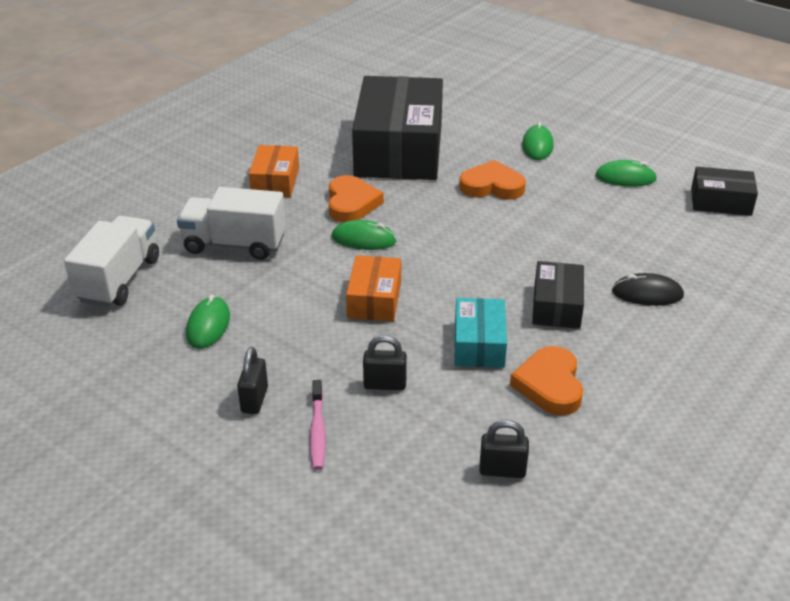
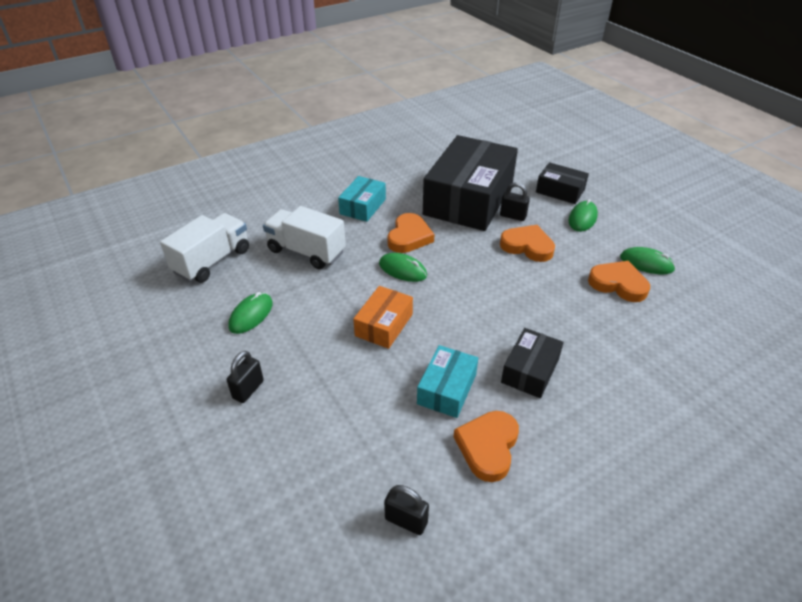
camera: 20 degrees right, 5 degrees up
(275, 181) = (363, 206): orange box -> turquoise box
(317, 431) = (279, 433): pink toothbrush -> none
(385, 384) = (352, 405): black padlock -> black padlock (513, 216)
(606, 204) = (618, 284): none -> orange heart
(647, 294) = (617, 380): black mouse -> none
(720, 202) = (726, 306): black box -> black box (560, 191)

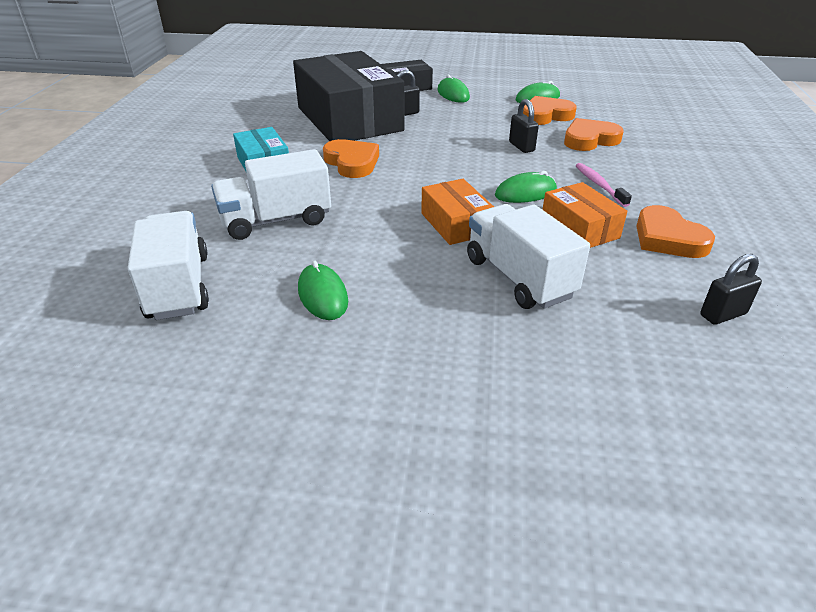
camera: 50 degrees left, 5 degrees down
(248, 389) = (445, 344): black padlock -> black padlock (521, 147)
(348, 388) = (519, 278): none -> white truck
(402, 270) = (393, 184): green mouse -> green mouse (525, 193)
(447, 389) = (579, 228): turquoise box -> orange box
(527, 246) = (452, 124): orange heart -> orange heart (589, 140)
(530, 370) = (599, 185): black box -> pink toothbrush

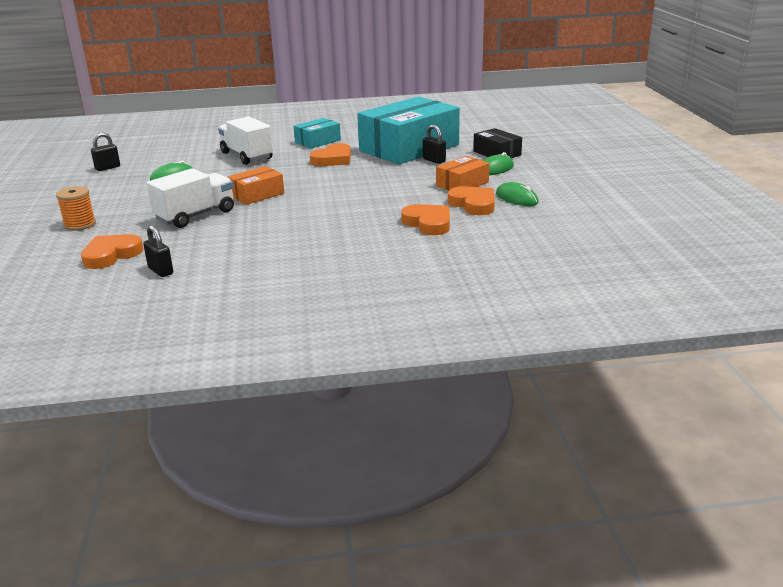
camera: 75 degrees right, 10 degrees down
(178, 287) = (177, 151): white truck -> none
(349, 119) = (409, 148): black box -> turquoise box
(520, 410) = (80, 224): none -> orange spool
(521, 147) = (394, 201): black padlock -> black padlock (107, 168)
(525, 193) = (310, 209): green mouse -> none
(579, 228) = (262, 227): orange box -> orange box (462, 184)
(599, 185) = (336, 230): pink toothbrush -> none
(668, 238) = (256, 255): orange heart -> orange heart (111, 255)

